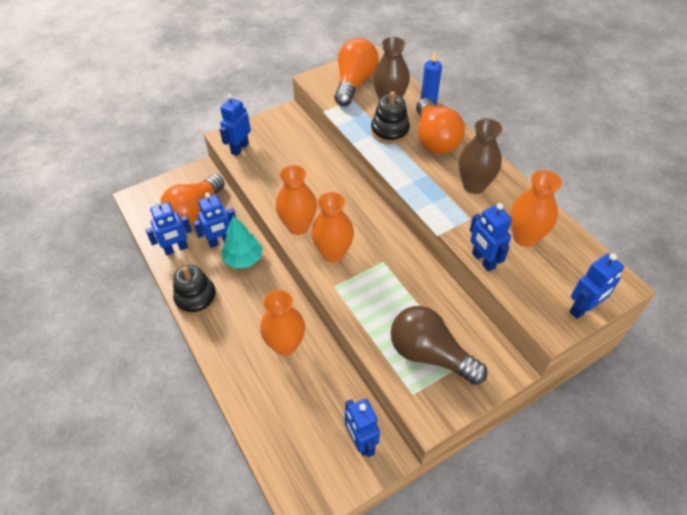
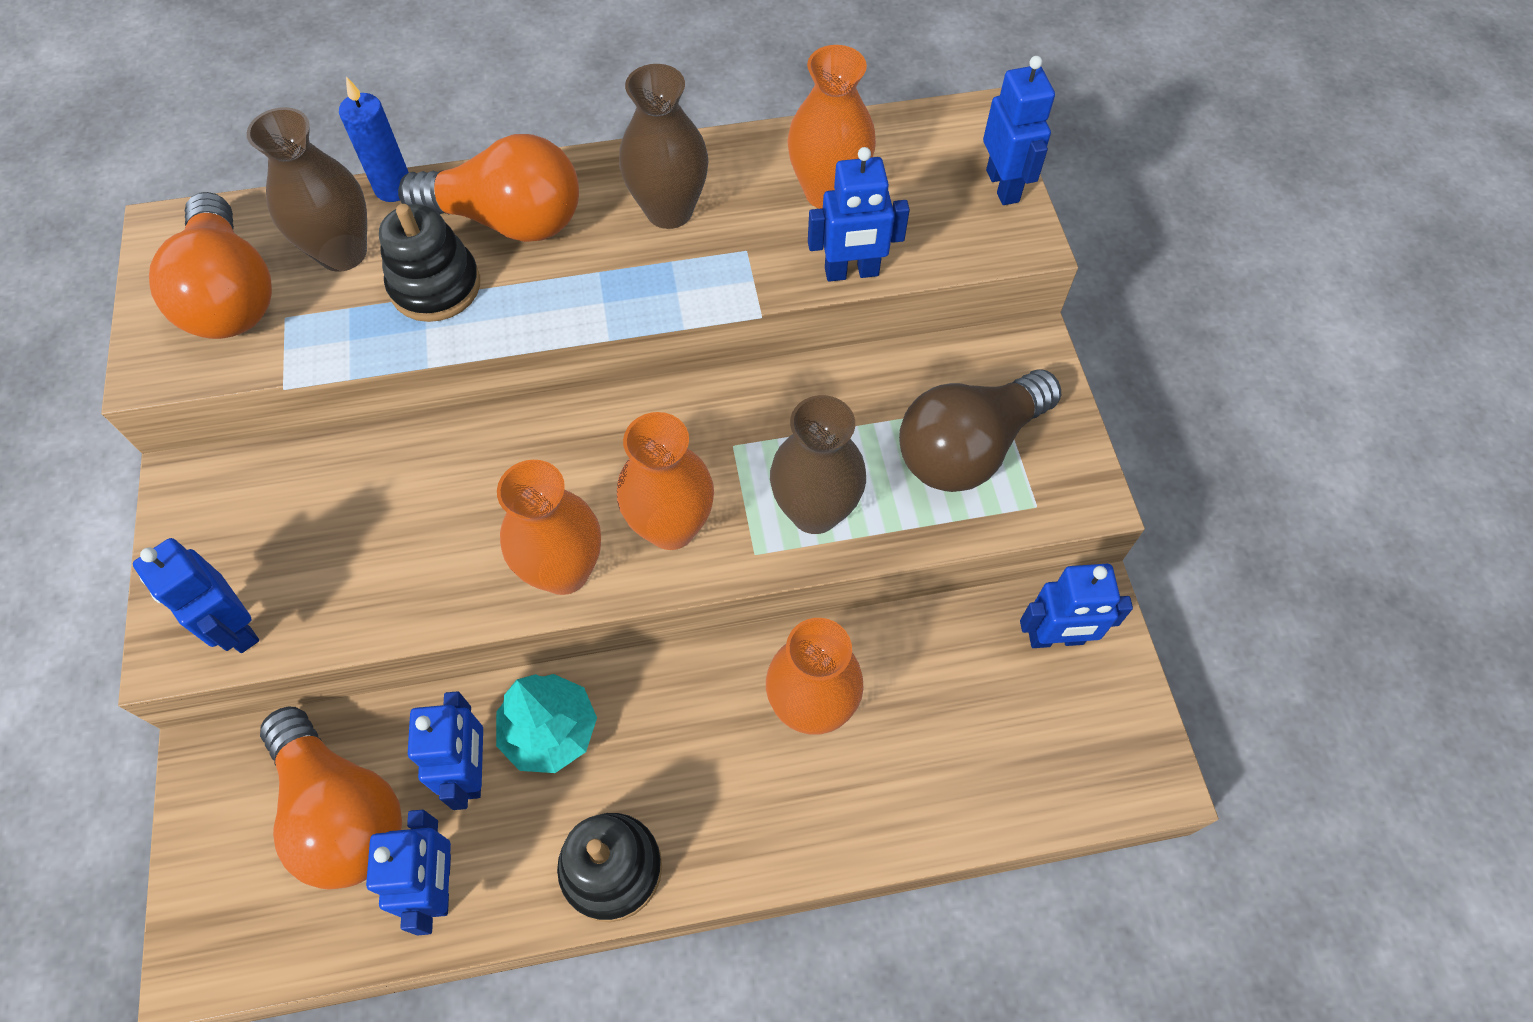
camera: 70 degrees left, 10 degrees up
(354, 83) = (231, 295): orange light bulb -> orange light bulb turned 150 degrees counterclockwise
(364, 301) = (814, 511): none -> brown vase

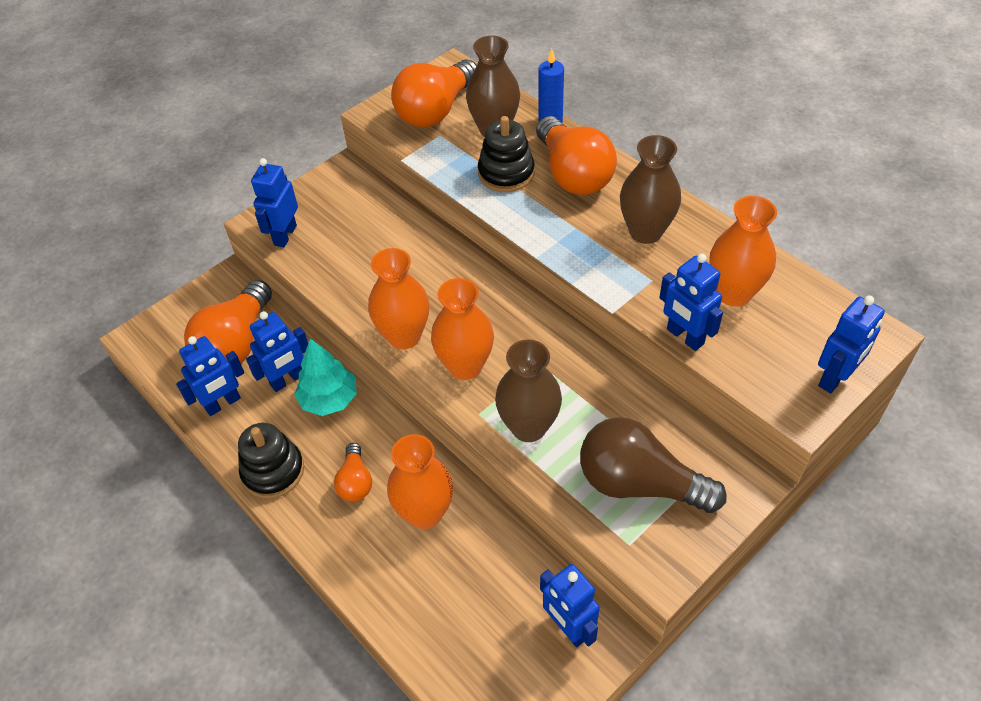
camera: 60 degrees right, 10 degrees down
(707, 767) = (355, 482): none -> orange light bulb

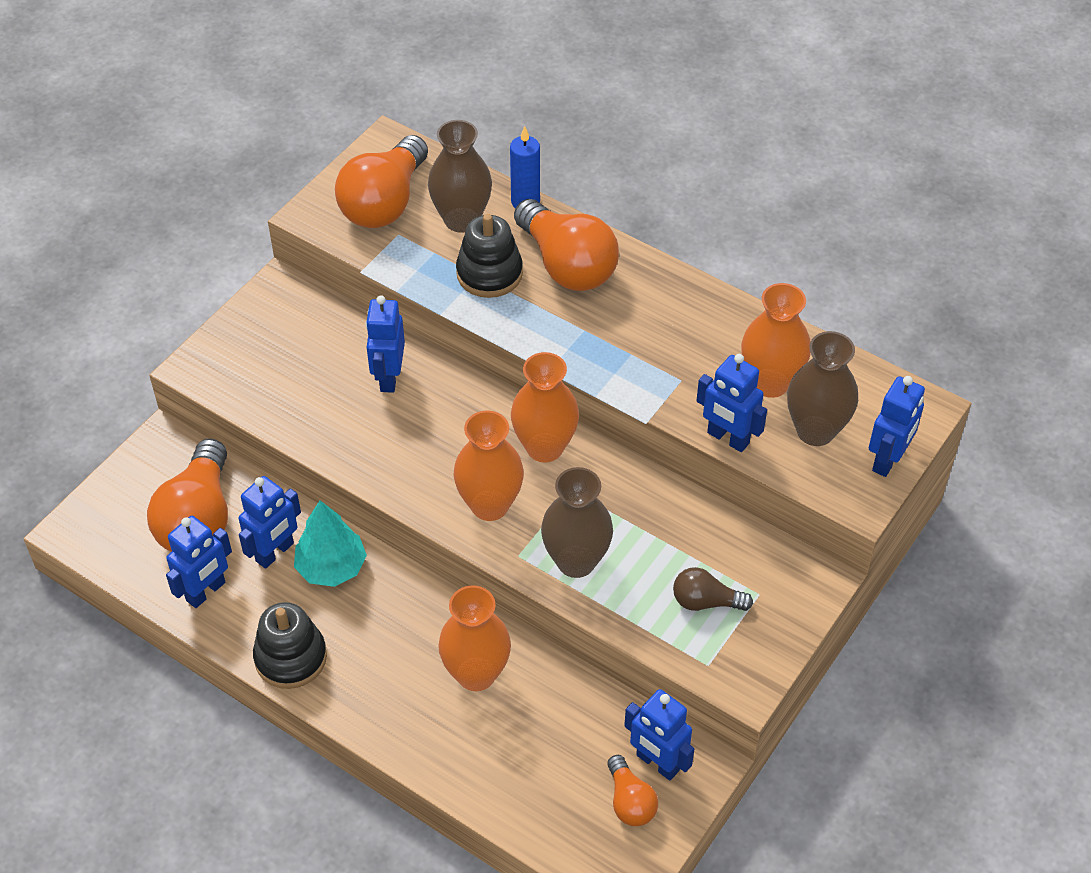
camera: 15 degrees left, 0 degrees up
(285, 235) = (232, 380): blue robot -> blue robot (388, 377)
(355, 482) = (389, 654): orange light bulb -> orange light bulb (630, 801)
(404, 336) = (411, 481): orange vase -> orange vase (544, 447)
(639, 483) = (705, 602): brown light bulb -> brown light bulb, size x0.51
(645, 232) = (663, 325): brown vase -> brown vase (815, 431)

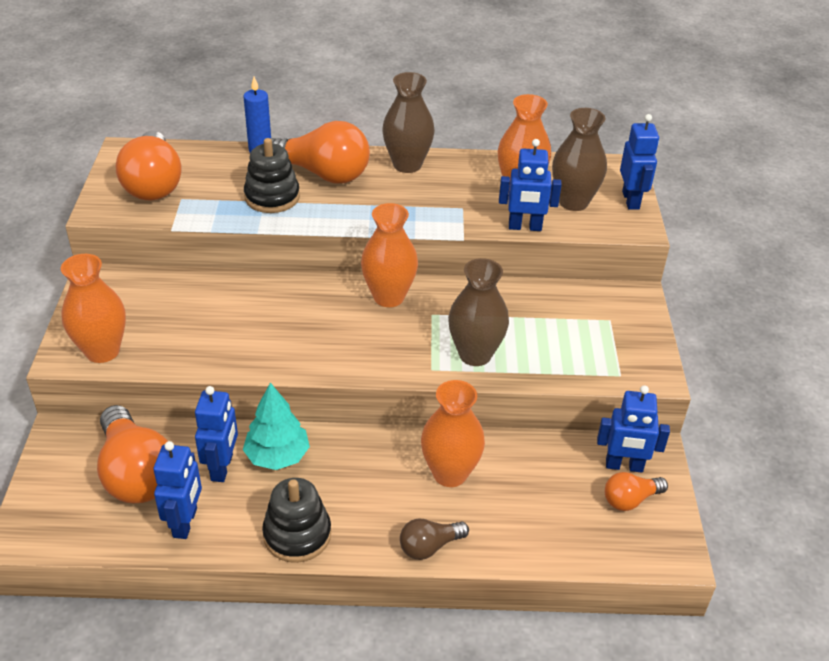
camera: 35 degrees left, 10 degrees down
(388, 377) = (234, 301): blue robot -> none
(461, 220) = (222, 174): brown vase -> brown vase (407, 165)
(490, 505) = (382, 347): orange vase -> orange vase (102, 351)
(630, 801) = (630, 500): orange light bulb -> orange light bulb turned 120 degrees clockwise
(705, 602) = (582, 339): brown light bulb -> brown light bulb (429, 546)

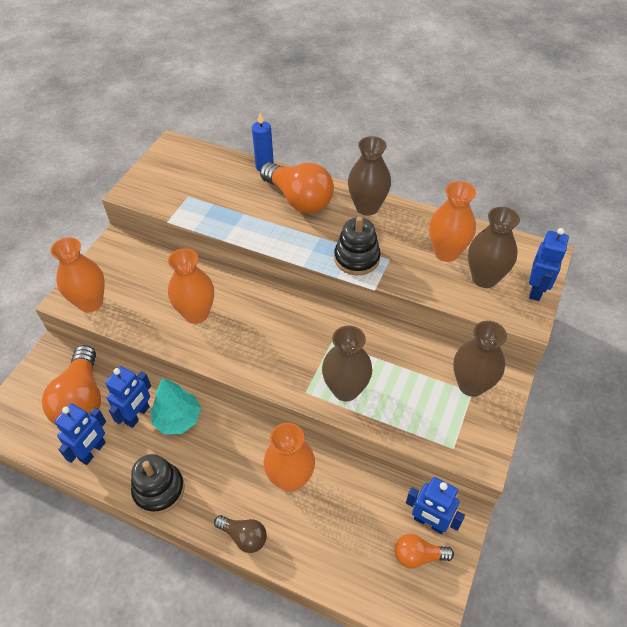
camera: 25 degrees right, 10 degrees up
(153, 184) = (176, 179): orange light bulb -> none
(272, 197) = (251, 211): black stacking toy -> black stacking toy (356, 258)
(389, 297) = (307, 316): orange vase -> orange vase (196, 314)
(429, 546) = (244, 536): brown light bulb -> brown light bulb turned 150 degrees counterclockwise
(525, 227) = (430, 292): blue robot -> none
(605, 314) = (471, 385): none -> brown vase

